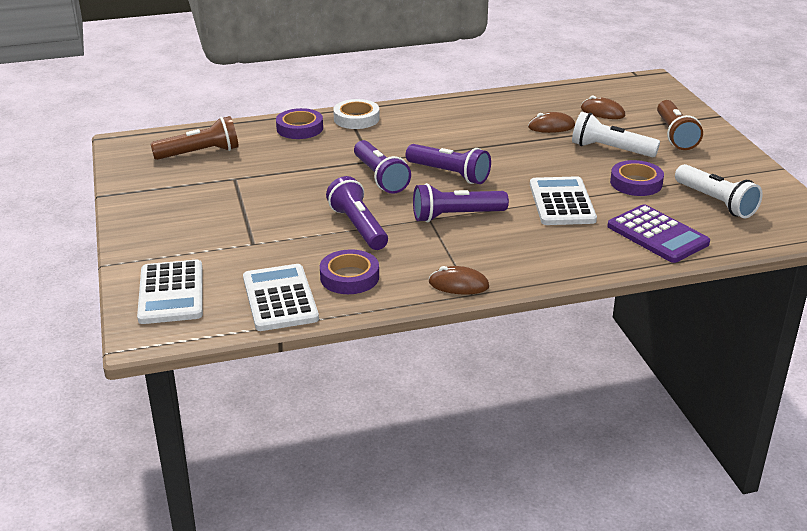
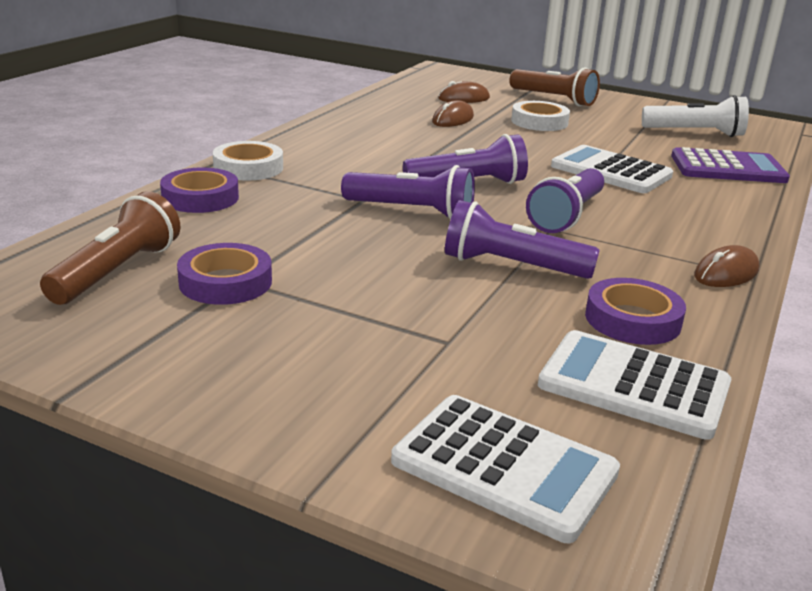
camera: 50 degrees left, 5 degrees down
(610, 149) = (539, 122): white flashlight -> white tape
(636, 183) = (618, 138): purple tape -> purple tape (225, 282)

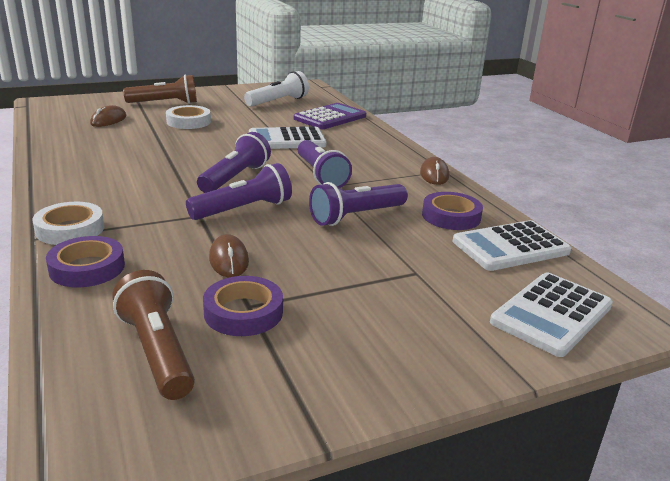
camera: 50 degrees left, 0 degrees up
(453, 119) = (134, 138): brown mouse -> brown mouse (229, 260)
(504, 467) = (551, 314): white calculator -> white calculator turned 150 degrees clockwise

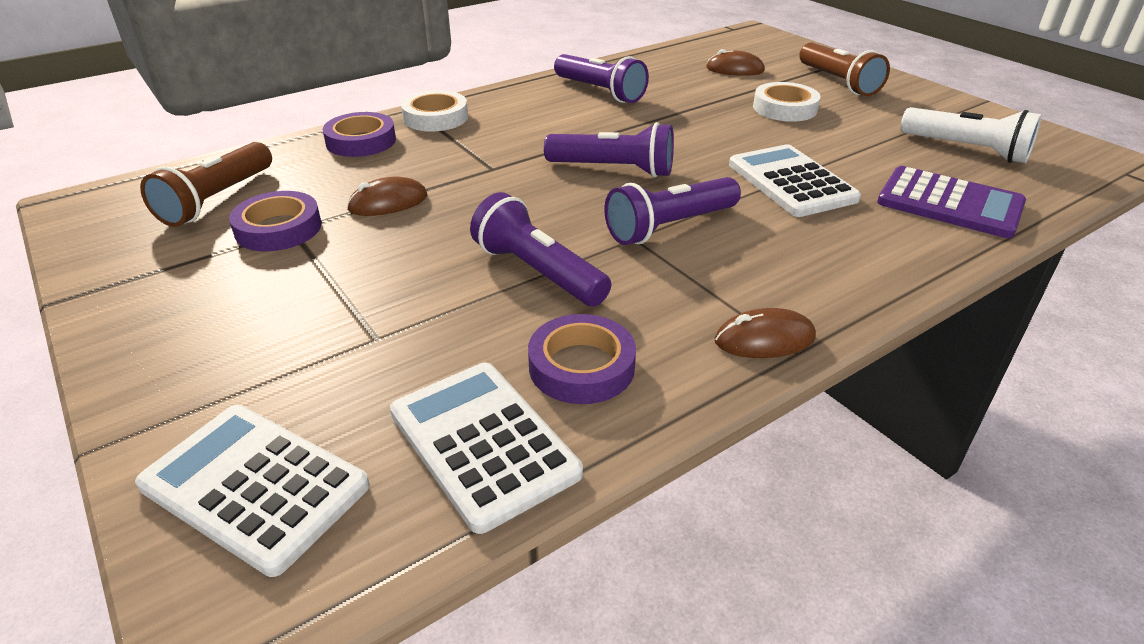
camera: 80 degrees right, 10 degrees up
(157, 351) = (217, 200): brown flashlight -> brown flashlight turned 150 degrees clockwise
(243, 209) = (520, 190): purple flashlight -> purple flashlight (600, 92)

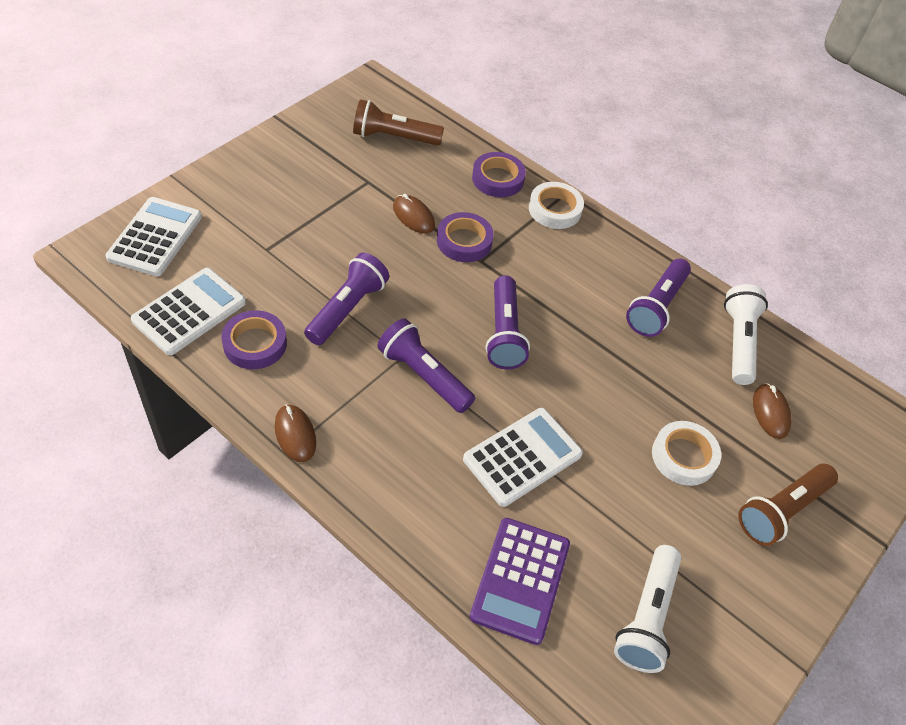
camera: 70 degrees right, 15 degrees up
(278, 228) = (367, 175): purple tape -> purple tape (464, 241)
(653, 68) = (738, 342): none -> white flashlight

